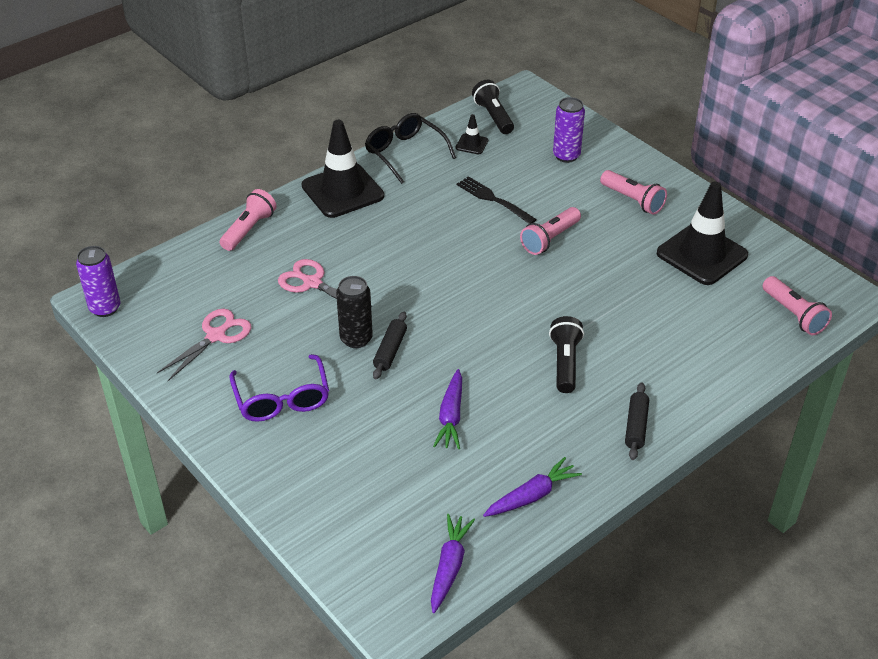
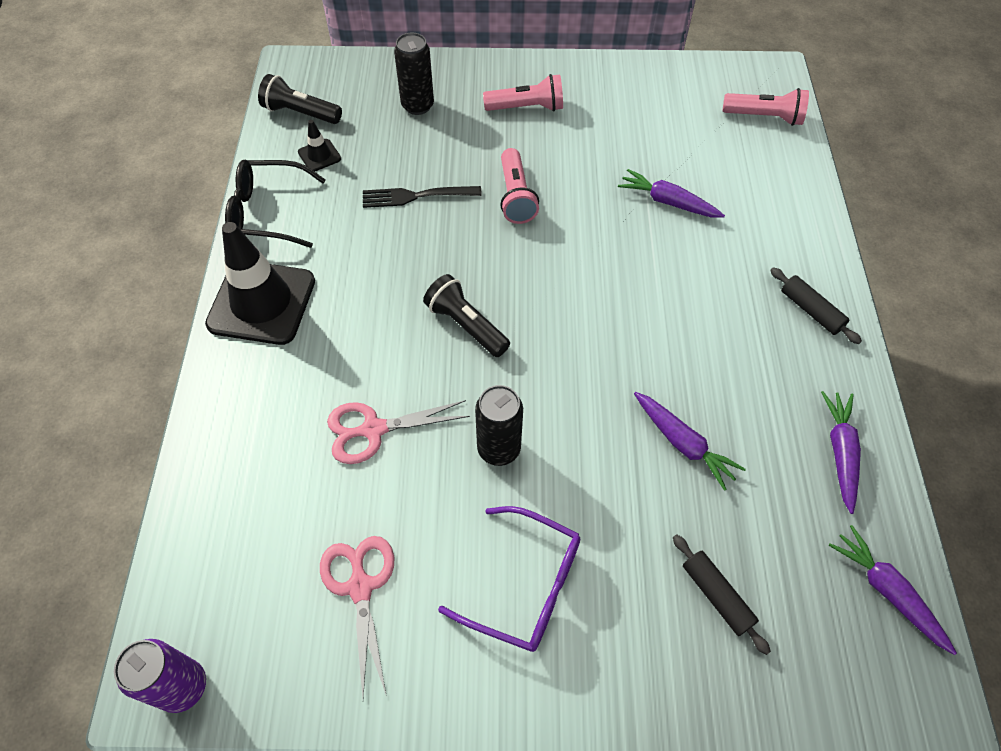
camera: 50 degrees left, 15 degrees up
(249, 229) = (221, 430): pink flashlight -> none
(390, 350) = (544, 430): black rolling pin -> black rolling pin (716, 595)
(565, 363) = (688, 303): black flashlight -> black flashlight (466, 325)
(566, 156) = (417, 106): purple can -> black can
(640, 308) = (668, 202): none -> purple carrot
(702, 254) = (640, 116): black traffic cone -> none

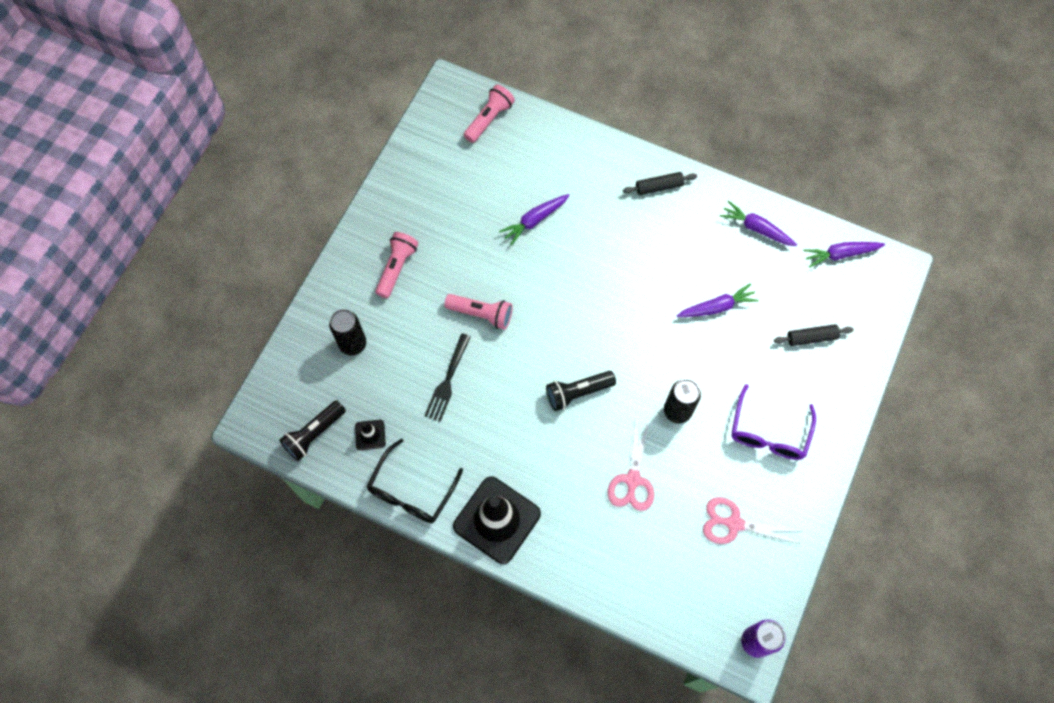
camera: 65 degrees left, 10 degrees up
(526, 586) = (768, 433): purple glasses -> purple glasses turned 150 degrees clockwise

